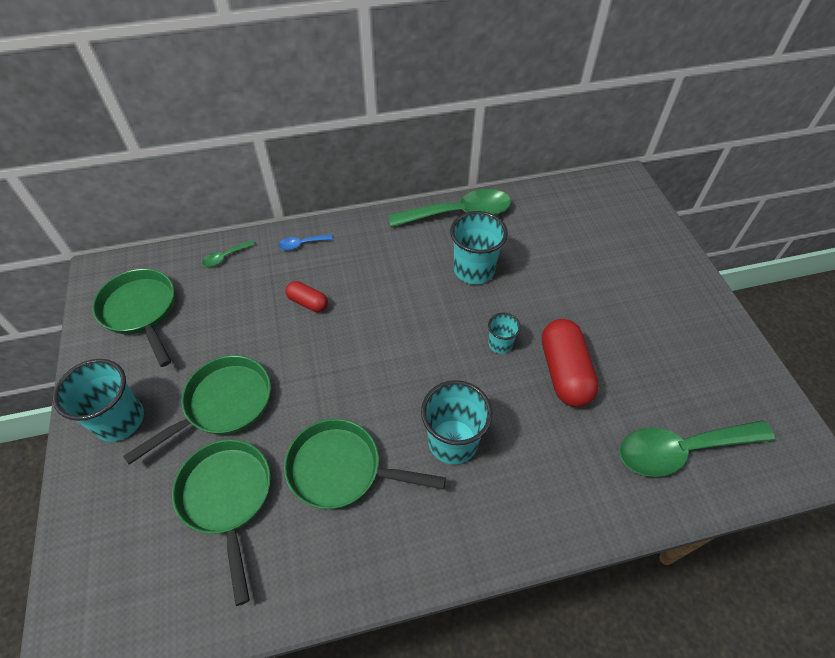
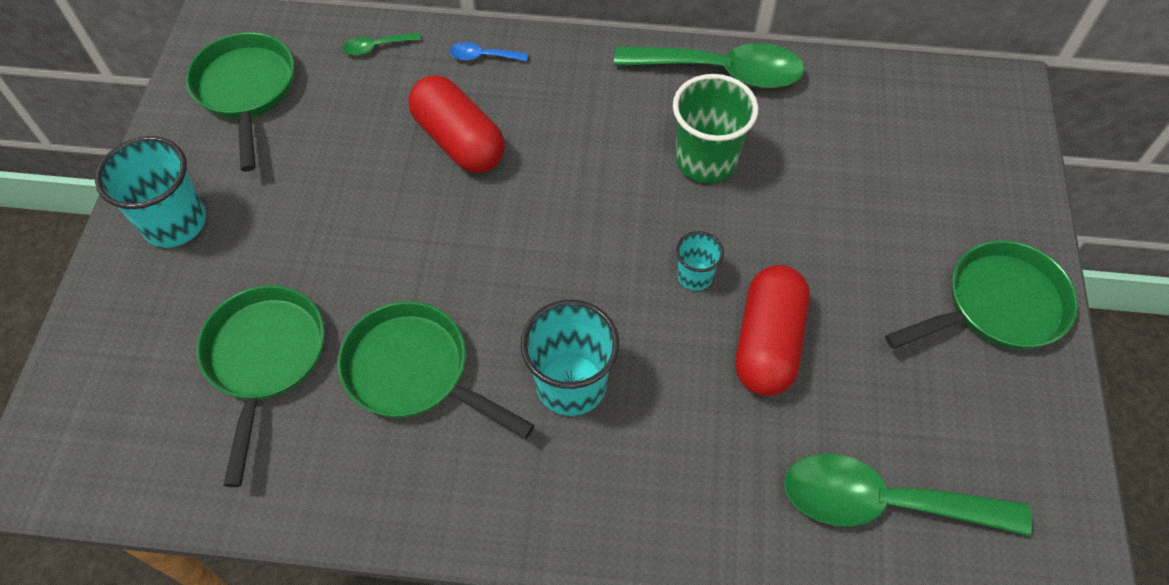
camera: 20 degrees right, 5 degrees up
(223, 404) = (302, 243): green pan -> green pan (996, 306)
(308, 302) = (459, 141): red capsule -> red capsule, size x1.85
(474, 270) = (705, 160): turquoise cup -> green cup

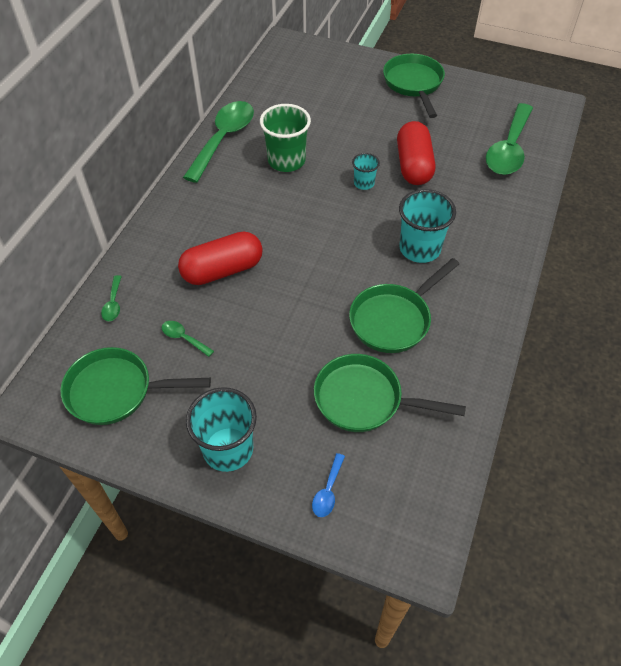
camera: 75 degrees left, 5 degrees down
(335, 132) = (184, 338): none -> green spoon
(483, 56) = (154, 246): blue spoon -> blue spoon (328, 491)
(768, 343) = (413, 165): red capsule -> red capsule turned 60 degrees clockwise

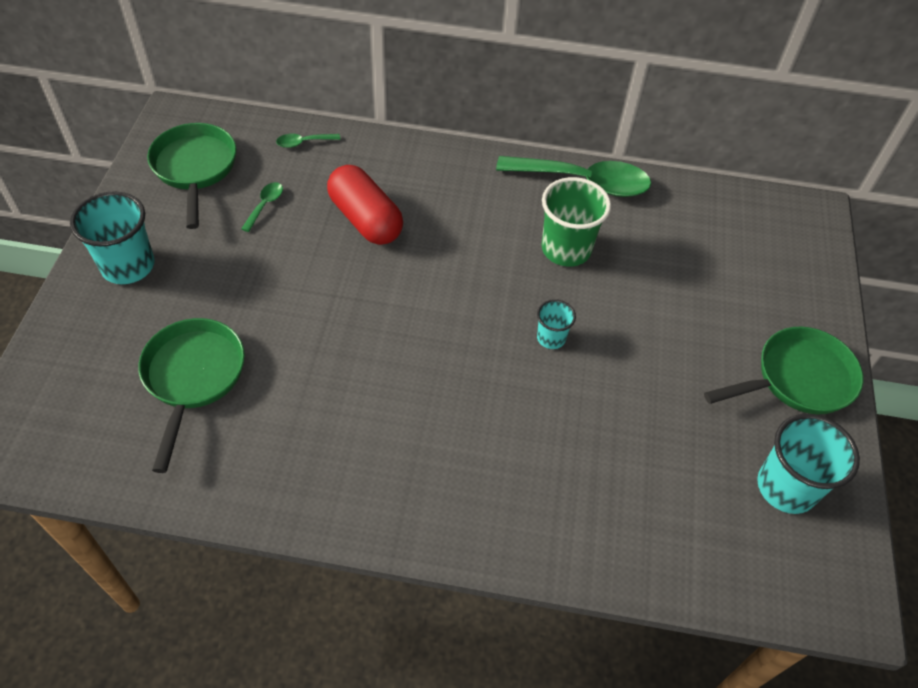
camera: 75 degrees right, 0 degrees up
(328, 491) = (76, 357): blue spoon -> none
(394, 319) = (315, 396): green pan -> none
(413, 165) = (607, 394): red capsule -> none
(419, 248) = (443, 415): turquoise cup -> turquoise cup (786, 487)
(508, 149) = (695, 526): green spoon -> none

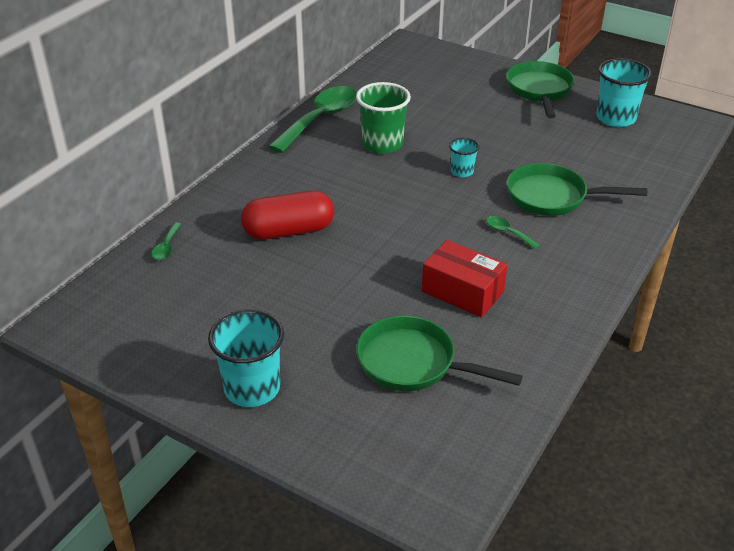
camera: 65 degrees left, 15 degrees down
(195, 169) = (149, 322): green pan -> green pan (552, 197)
(265, 205) = (232, 285): green spoon -> green spoon (508, 233)
(321, 392) = (462, 291): none -> red box

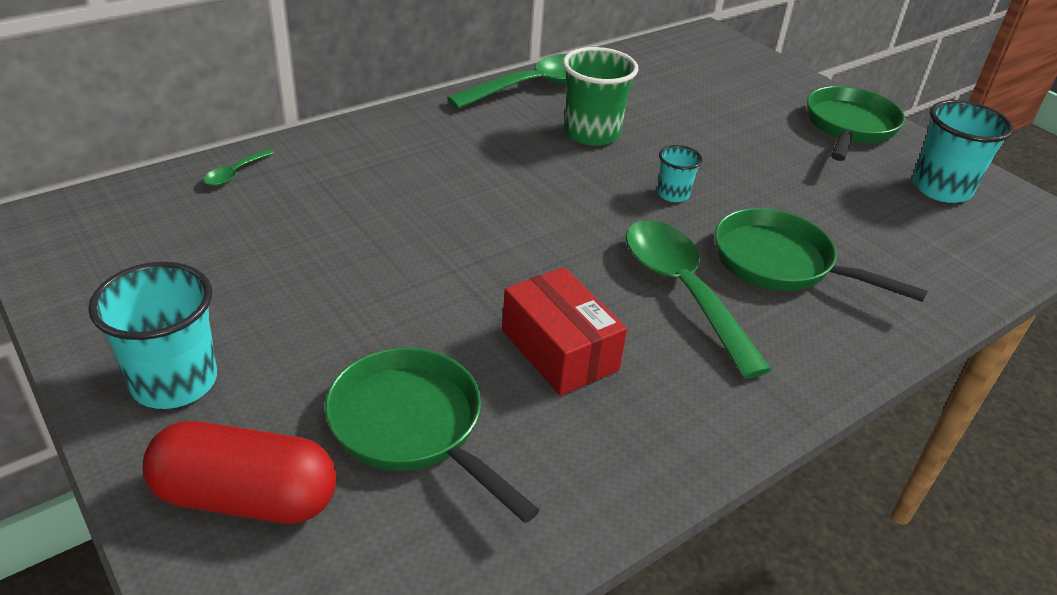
camera: 20 degrees right, 0 degrees up
(289, 231) = (392, 199): red capsule -> red capsule (246, 497)
(508, 233) = (683, 291): green spoon -> green spoon, size x2.38

